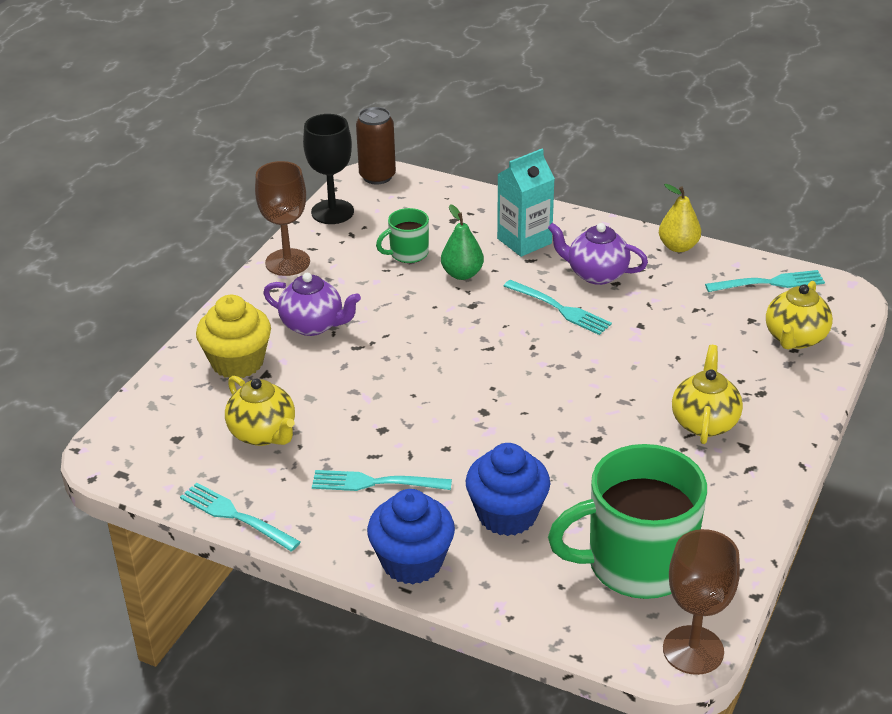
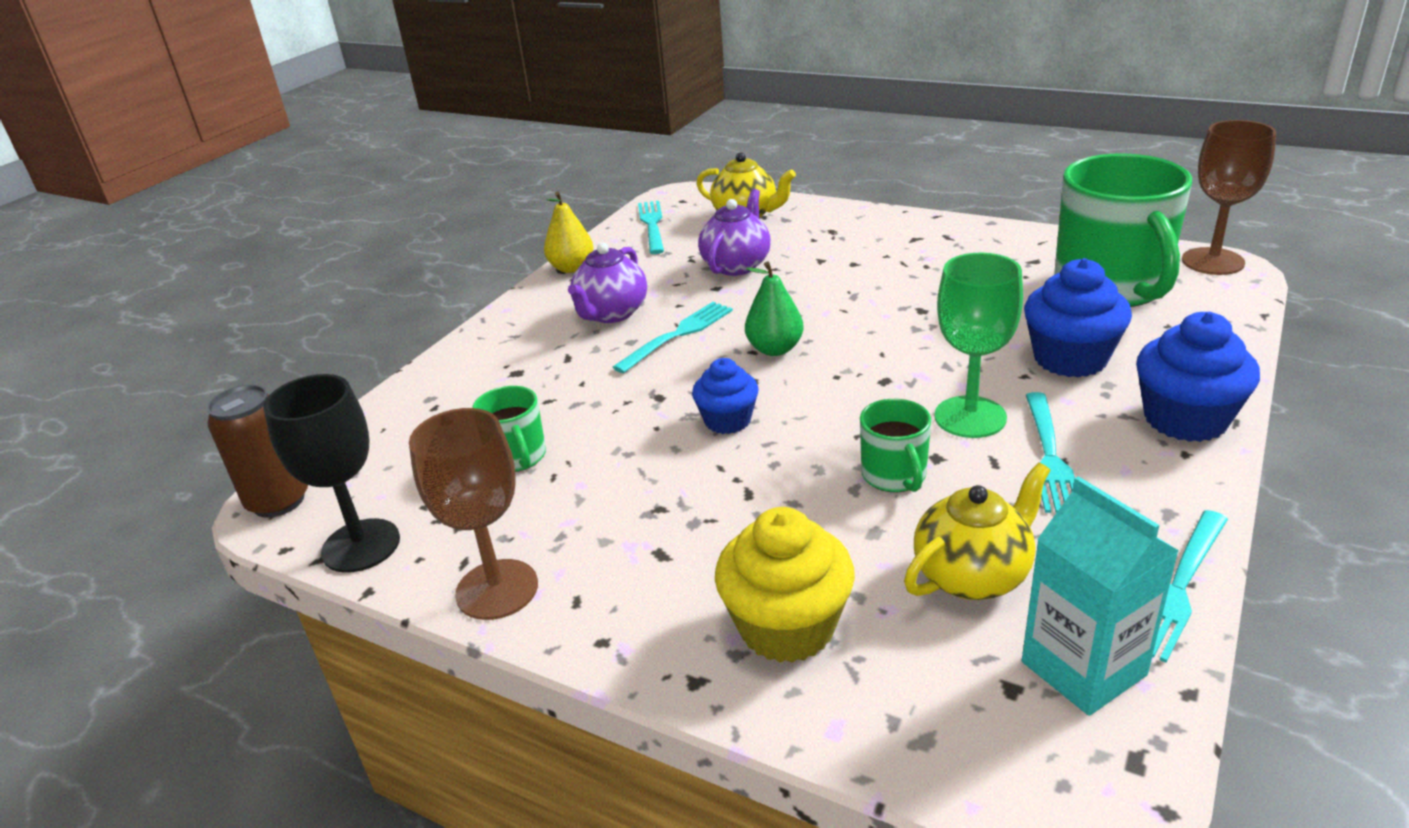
camera: 85 degrees left, 5 degrees down
(313, 325) = (688, 542): purple teapot -> purple teapot (737, 265)
(364, 409) = (894, 476): none -> green mug
(429, 450) = (970, 417): none -> green goblet
(438, 336) = (727, 421): none -> blue cupcake
(462, 274) = (584, 407): green pear -> green pear (775, 349)
(524, 241) = (522, 362): turquoise carton -> turquoise carton (1083, 668)
(704, 422) = (882, 256): yellow teapot -> none

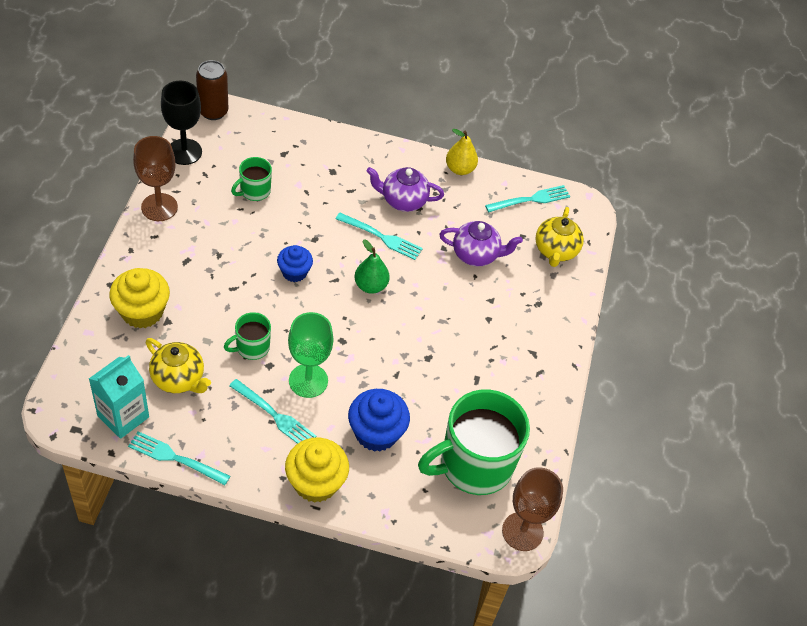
camera: 65 degrees right, 20 degrees up
(1049, 456) = (274, 415): turquoise fork -> turquoise fork turned 135 degrees counterclockwise
(1185, 419) = (316, 482): blue cupcake -> yellow cupcake

